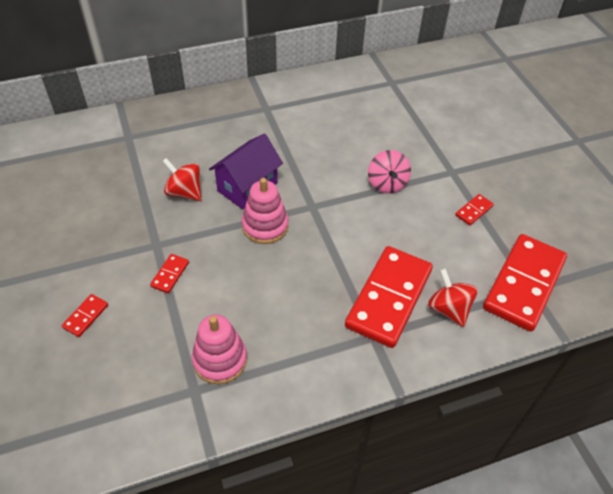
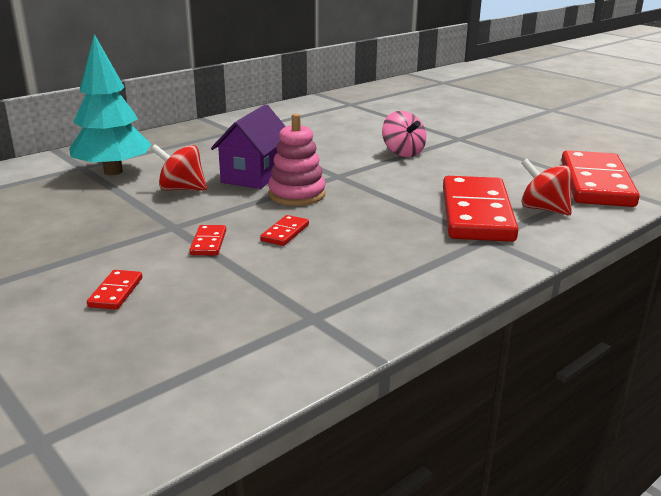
camera: 20 degrees left, 25 degrees down
(147, 151) = (113, 172): none -> turquoise tree
(220, 360) = (325, 288): pink stacking toy -> none
(474, 211) = (503, 154): red domino -> red domino (285, 233)

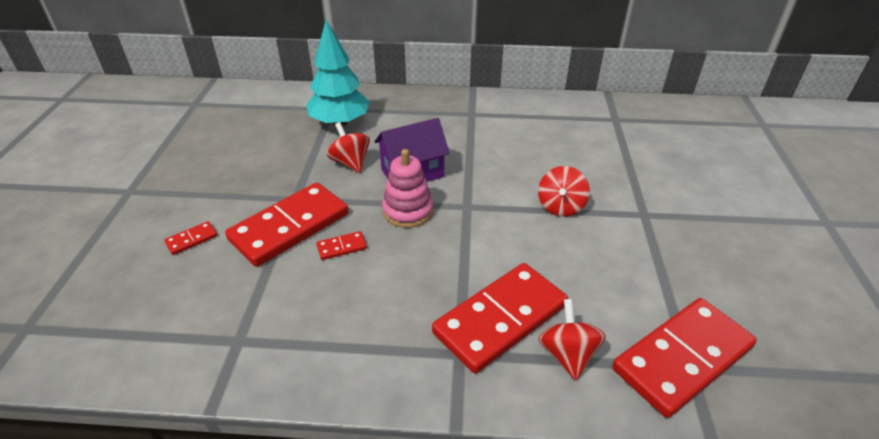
camera: 45 degrees right, 15 degrees up
(208, 243) = (290, 227): red domino -> red domino, size x2.46
(402, 153) = (560, 206): pink spinning top -> red spinning top

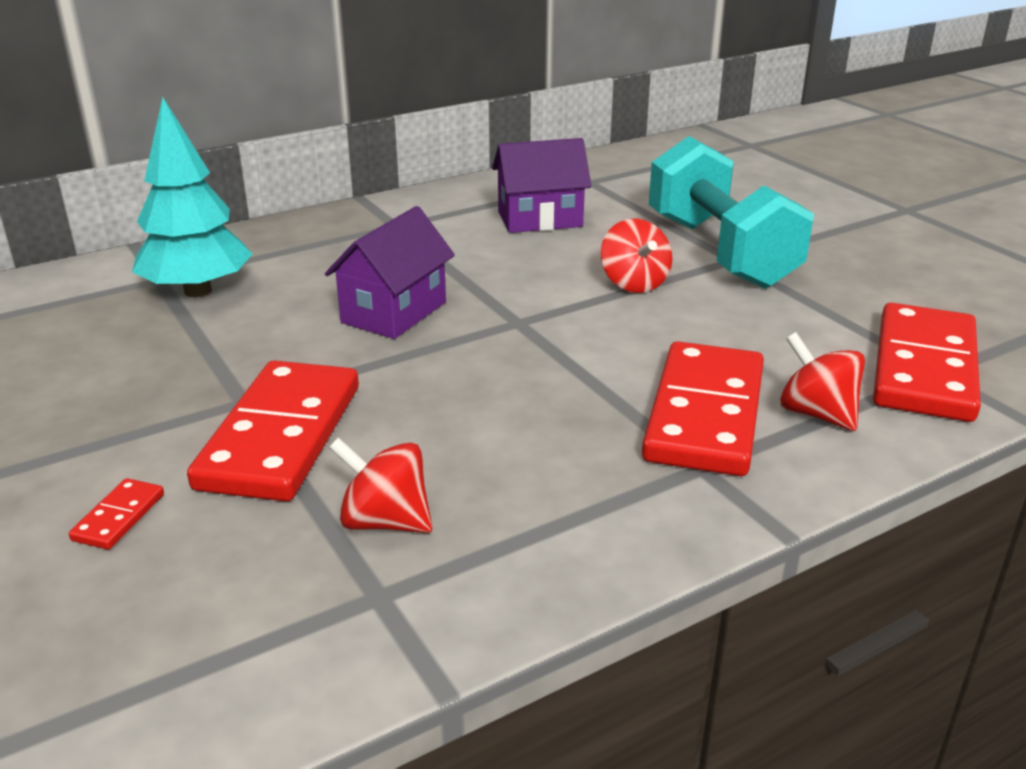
camera: 35 degrees left, 10 degrees down
(342, 247) = (398, 427): red domino -> none
(350, 162) = (280, 331): red spinning top -> red spinning top (385, 521)
(408, 211) = (443, 354): pink stacking toy -> none
(554, 137) = (540, 219): none -> purple house
(641, 205) = (720, 252): none -> turquoise dumbbell

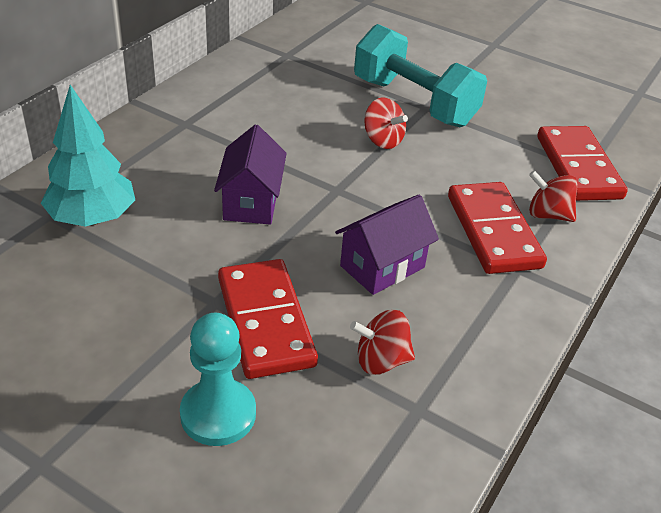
camera: 30 degrees left, 10 degrees up
(119, 517) = (218, 414): red domino -> turquoise pawn
(540, 219) = (281, 97): purple house -> purple house (382, 266)

